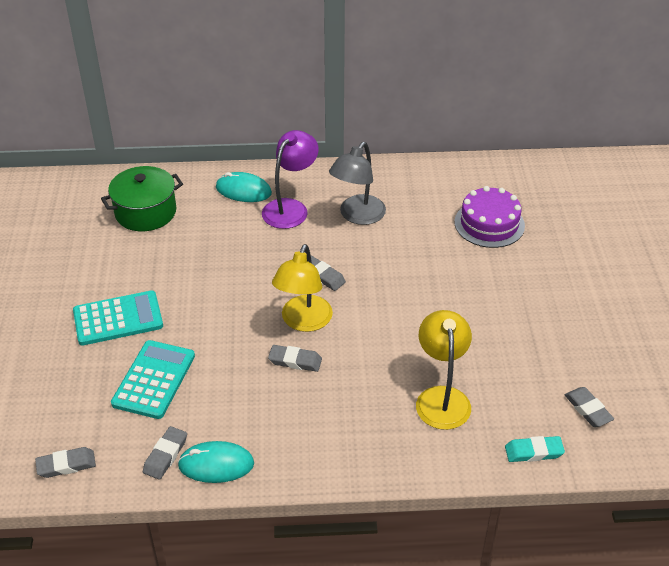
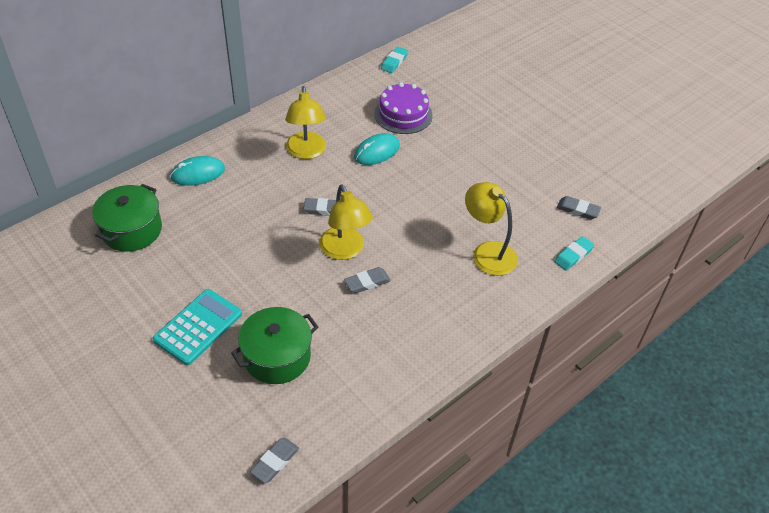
camera: 40 degrees left, 5 degrees up
(154, 380) = (277, 356): turquoise calculator -> green pot
(165, 455) = (343, 406): grey eraser -> none
(216, 464) = (386, 389): turquoise mouse -> turquoise mouse (376, 151)
(290, 208) = (249, 170): purple lamp -> none
(357, 216) = (306, 152): grey lamp -> yellow lamp
(531, 170) = (394, 62): none -> turquoise eraser

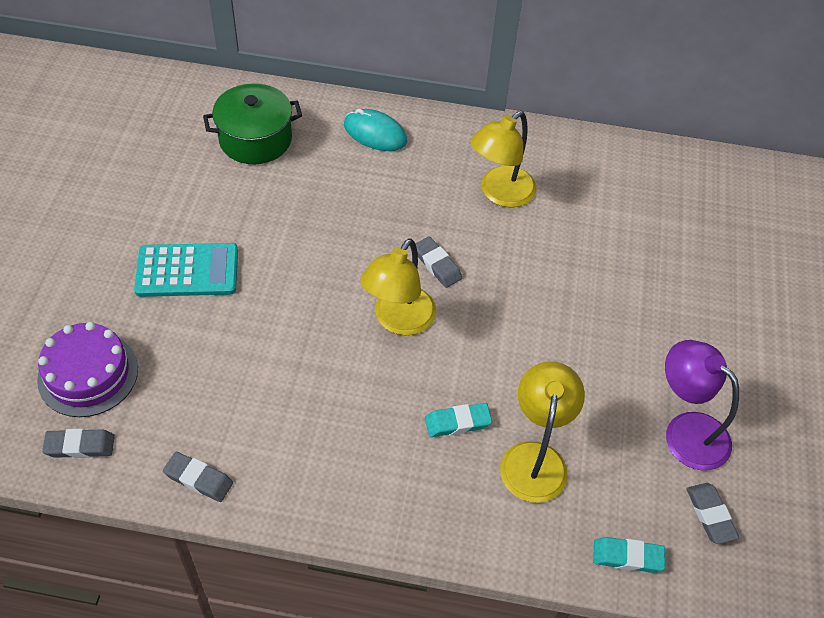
camera: 50 degrees right, 5 degrees up
(277, 356) = (207, 359): green pot -> none
(367, 282) = (375, 370): grey eraser -> grey eraser (198, 479)
(376, 151) = (571, 251): turquoise mouse -> none
(394, 62) = (729, 173): turquoise eraser -> turquoise eraser (458, 422)
(403, 114) = (656, 236): purple cake -> purple cake (88, 374)
(526, 186) = (686, 431): none -> purple lamp

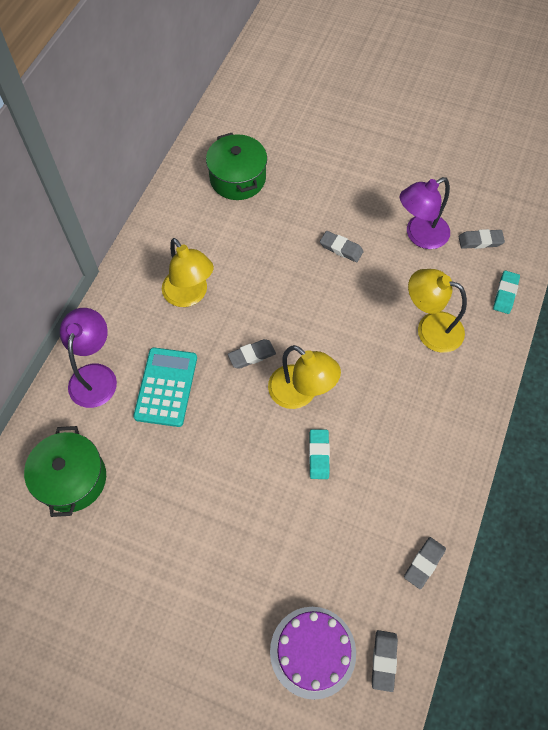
camera: 75 degrees left, 10 degrees up
(187, 271) = (216, 556): turquoise calculator -> turquoise calculator (166, 387)
(375, 133) = (95, 375): turquoise mouse -> purple lamp
(458, 422) = (396, 371): turquoise eraser -> turquoise eraser (319, 455)
(626, 337) = (341, 248): none -> grey eraser
(688, 211) = (238, 178): none -> green pot

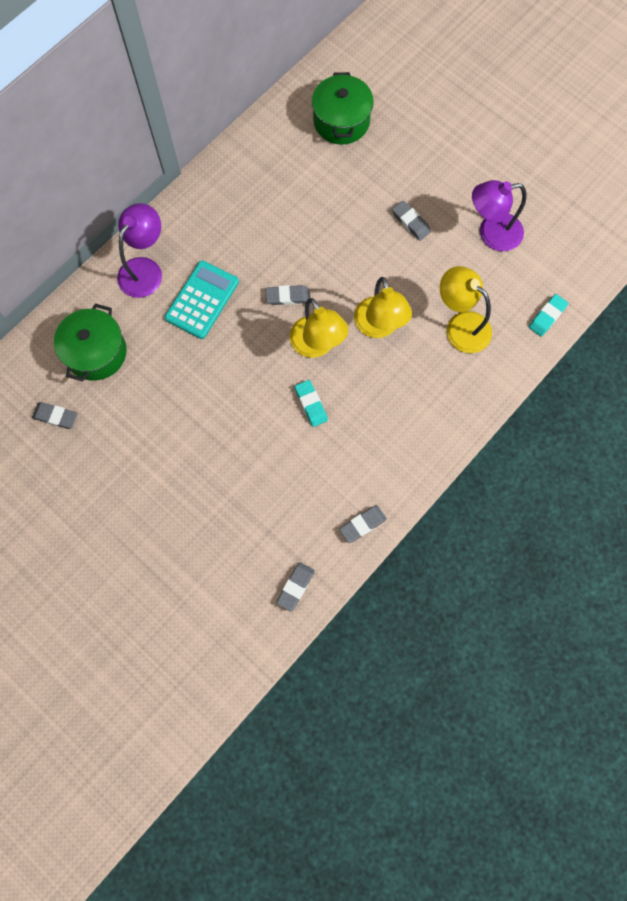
camera: 20 degrees right, 10 degrees up
(190, 295) = (253, 223): yellow lamp -> yellow lamp (379, 327)
(313, 651) = (241, 559): purple cake -> none
(319, 455) = (311, 404): turquoise eraser -> turquoise eraser turned 45 degrees counterclockwise
(480, 241) = (547, 258): grey eraser -> grey eraser (56, 416)

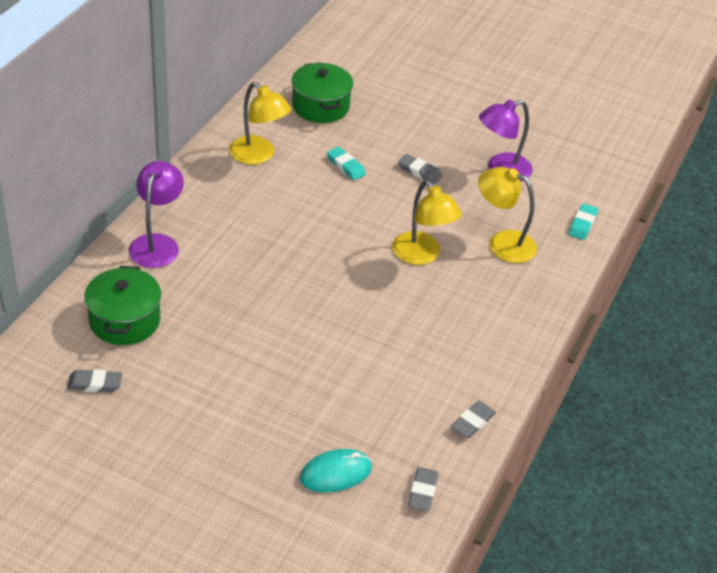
camera: 20 degrees left, 30 degrees down
(202, 300) = (228, 260): turquoise calculator -> none
(228, 552) = (335, 473): none -> turquoise mouse
(287, 296) = (318, 245): grey eraser -> none
(311, 404) = (377, 328): turquoise eraser -> turquoise eraser (346, 166)
(317, 345) = (364, 279): yellow lamp -> yellow lamp (258, 156)

